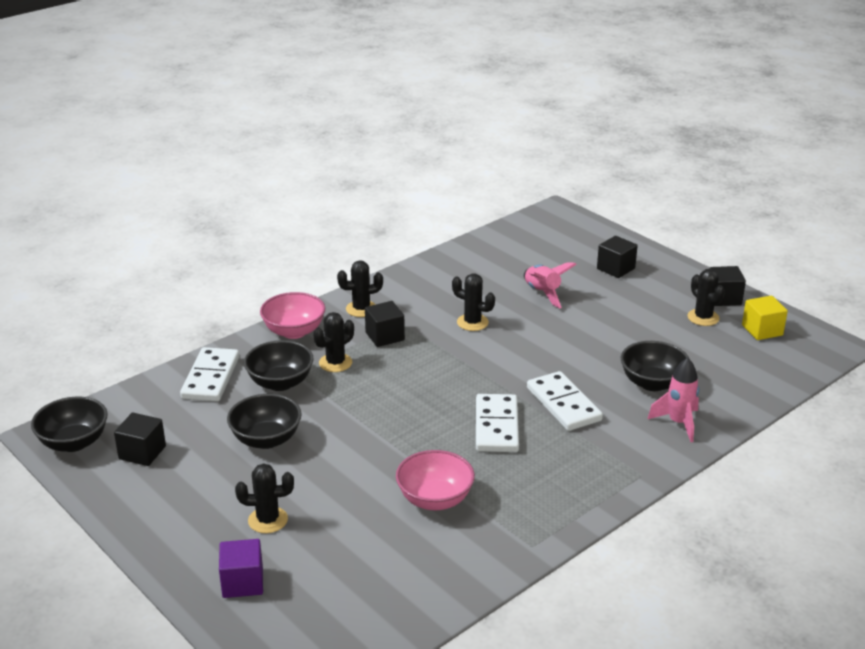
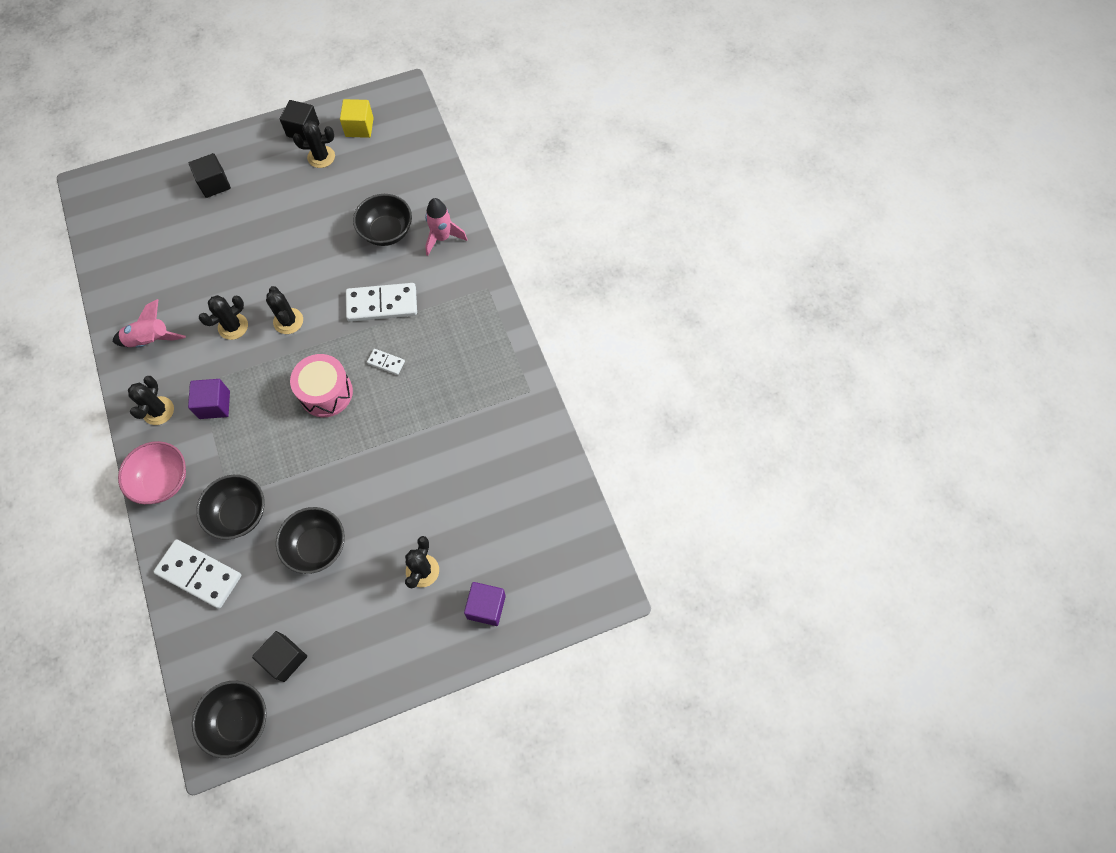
camera: 70 degrees left, 35 degrees up
(335, 363) = (234, 458): black cactus -> black cactus (288, 321)
(385, 336) = (214, 405): black cube -> purple cube
(435, 499) = (452, 438): pink bowl -> none
(437, 397) = (326, 393): none -> pink drum
(497, 426) = (386, 362): white domino -> white domino, size x0.48
(542, 293) = (219, 255): pink rocket -> pink rocket (151, 340)

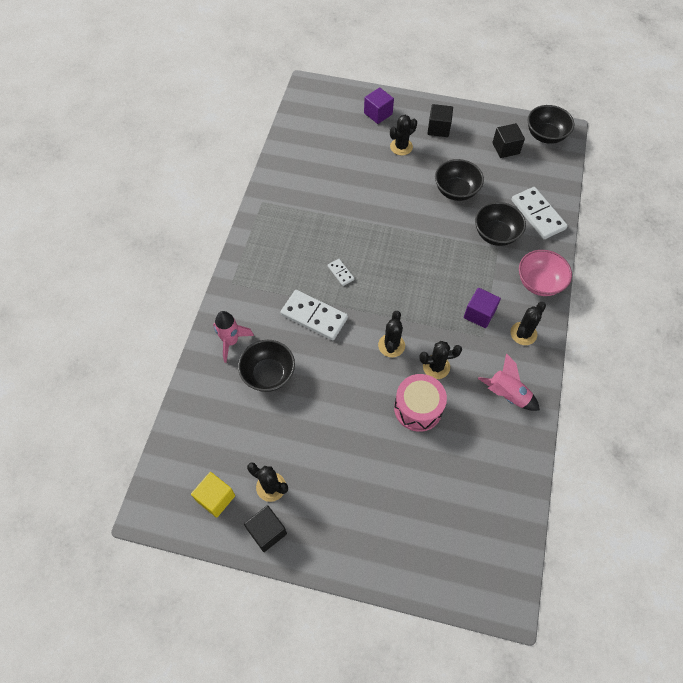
camera: 145 degrees left, 5 degrees down
(214, 184) = (383, 521): black cube -> black cube (438, 128)
(326, 393) = (395, 277): pink drum -> pink drum (418, 408)

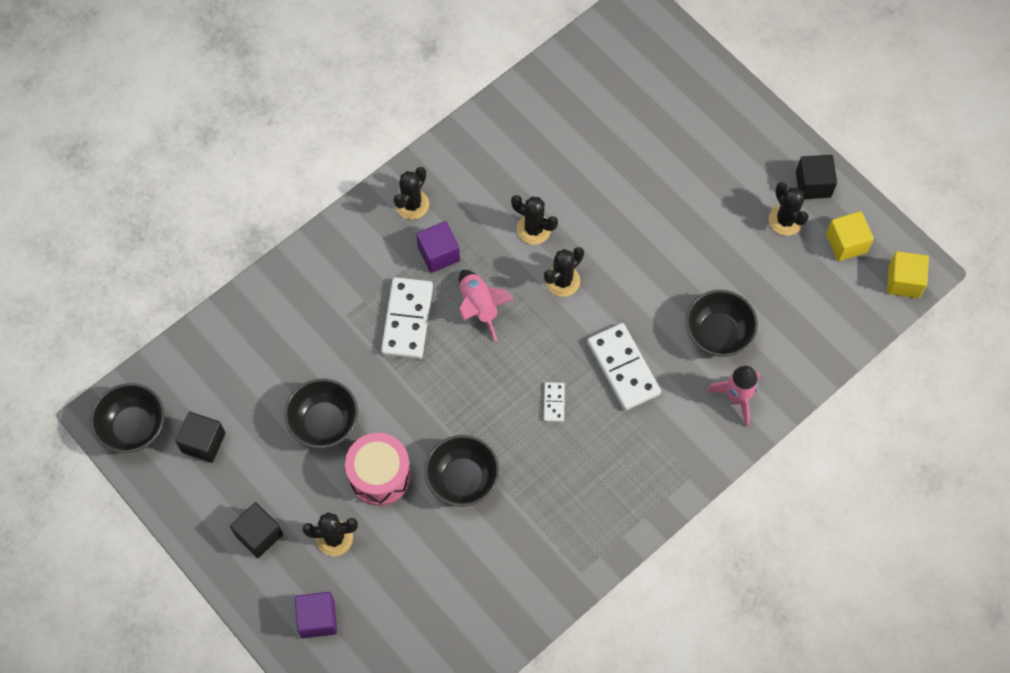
camera: 145 degrees left, 5 degrees up
(157, 495) = (903, 281): none -> yellow cube
(418, 408) = (586, 201): pink drum -> pink drum (379, 475)
(496, 234) = (332, 333): black bowl -> black bowl (462, 479)
(507, 394) = (486, 158): pink rocket -> pink rocket (479, 306)
(523, 333) = (412, 204): black cactus -> black cactus turned 45 degrees counterclockwise
(538, 214) = (258, 325): white domino -> white domino (407, 320)
(539, 283) = (340, 245): pink bowl -> none

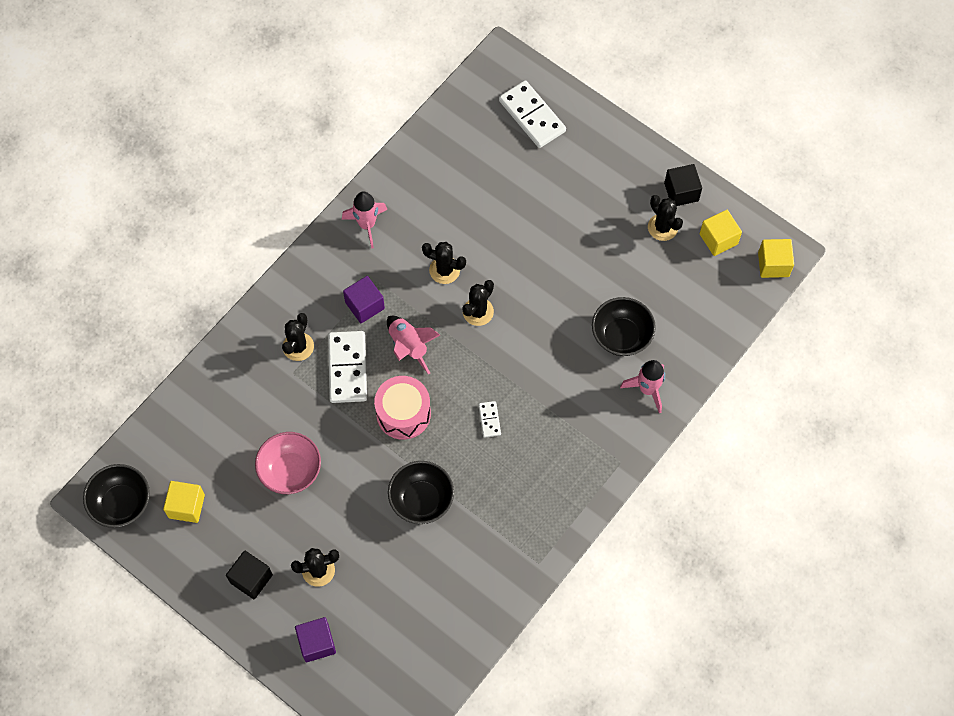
camera: 10 degrees left, 0 degrees up
(203, 442) = (186, 506): black cube -> yellow cube
(324, 422) = (290, 471): black bowl -> pink bowl
(379, 475) = (348, 508): pink drum -> pink drum (403, 413)
(412, 204) = (333, 265): black cactus -> black cactus (298, 346)
(457, 166) = (367, 225): none -> pink rocket
(623, 368) = (544, 379): white domino -> white domino (532, 116)

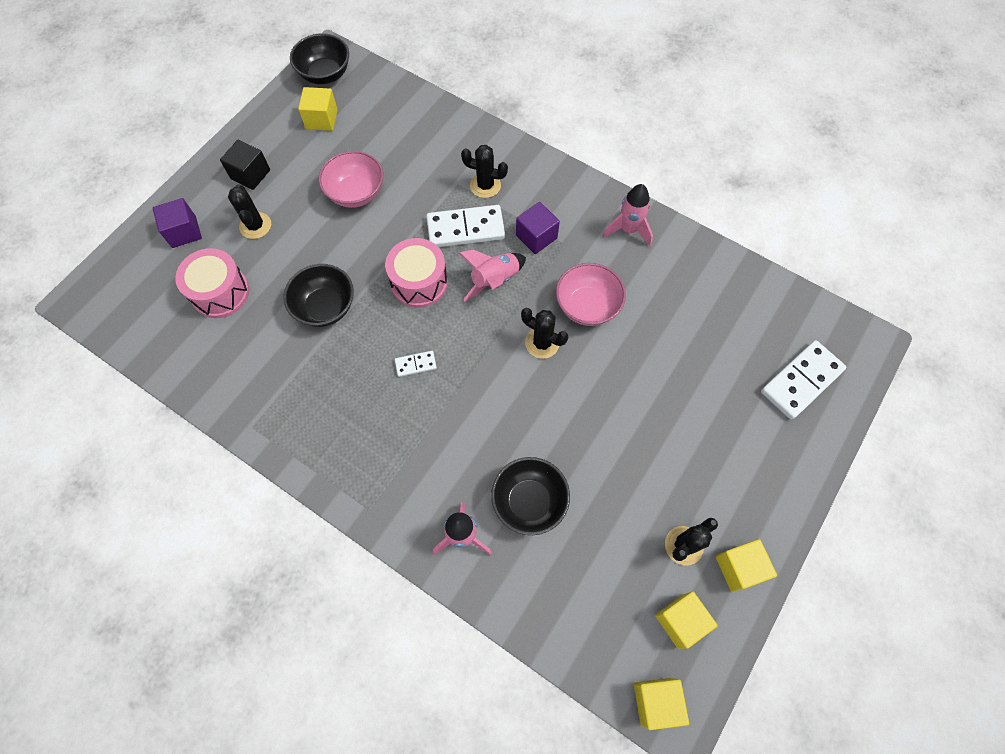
camera: 85 degrees right, 0 degrees up
(394, 600) = (220, 292): none -> pink drum
(444, 270) = (587, 306): black cactus -> pink bowl
(681, 192) = (739, 567): black cube -> yellow cube

